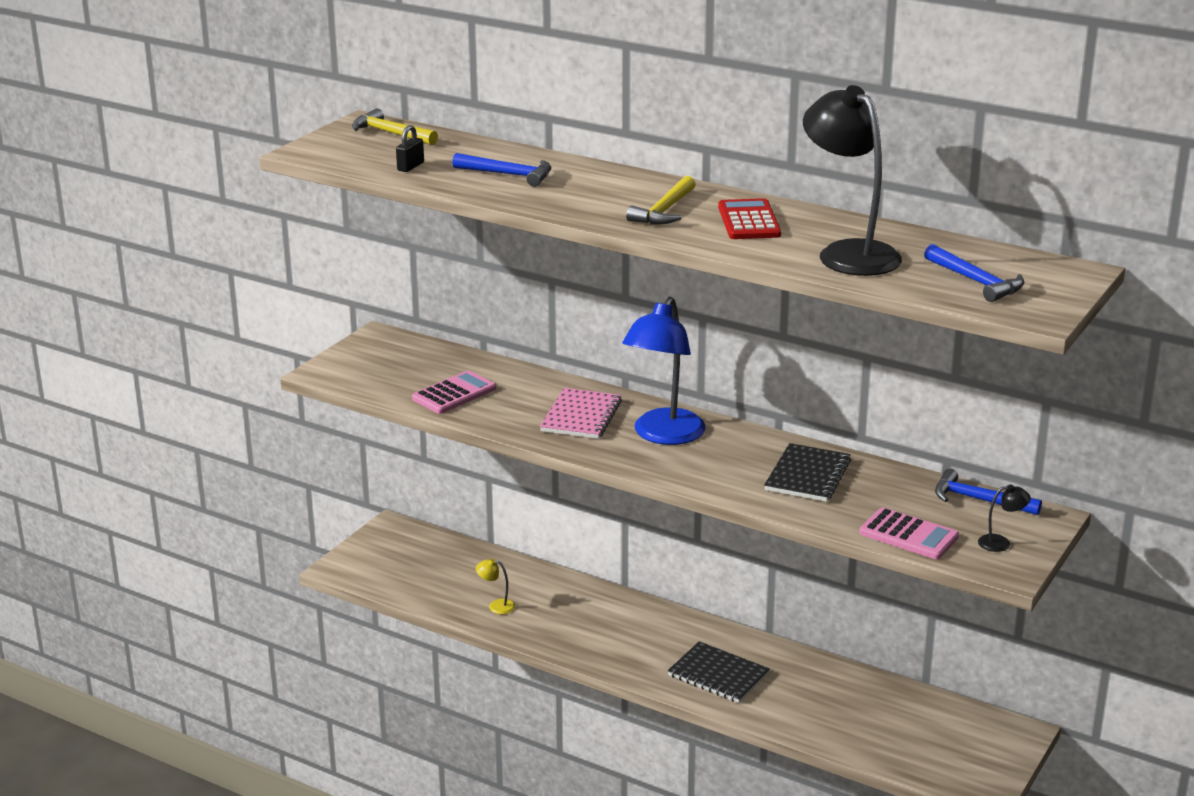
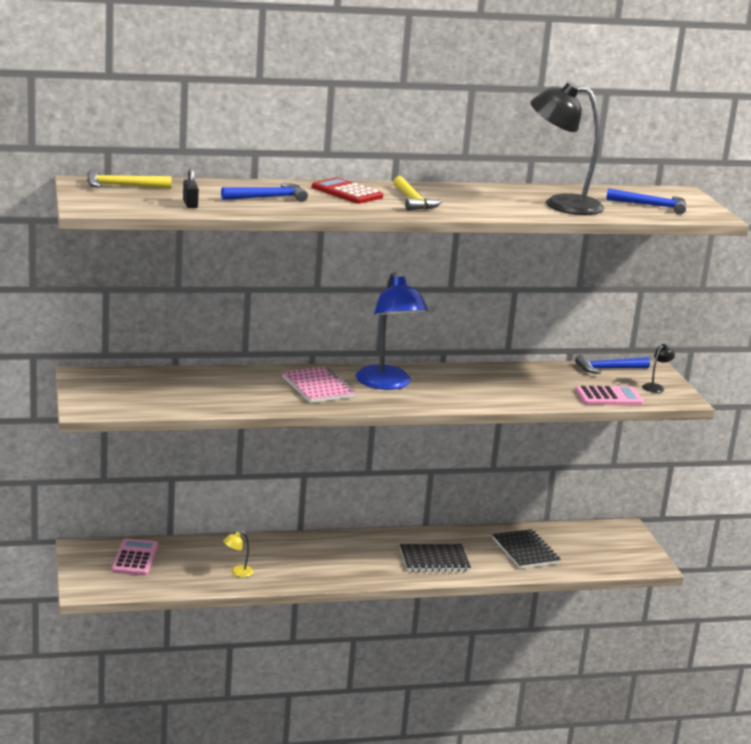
camera: 45 degrees left, 5 degrees down
(454, 394) = (209, 397): pink calculator -> pink calculator (135, 558)
(749, 221) = (472, 198): red calculator -> red calculator (347, 192)
(807, 475) = (505, 382): black notebook -> black notebook (525, 551)

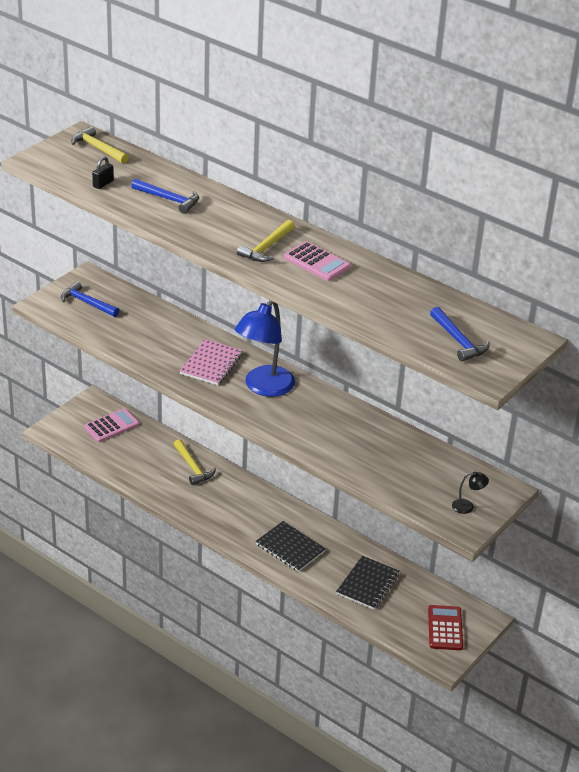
camera: 50 degrees right, 15 degrees up
(237, 572) = (151, 474): yellow lamp -> none
(260, 550) = (193, 467): none -> yellow hammer
(347, 192) = (237, 218): red calculator -> red calculator (445, 628)
(561, 204) = (380, 303): black lamp -> none
(608, 369) = (464, 469): blue hammer -> blue hammer (87, 303)
(608, 397) = (406, 492): pink calculator -> pink calculator (316, 262)

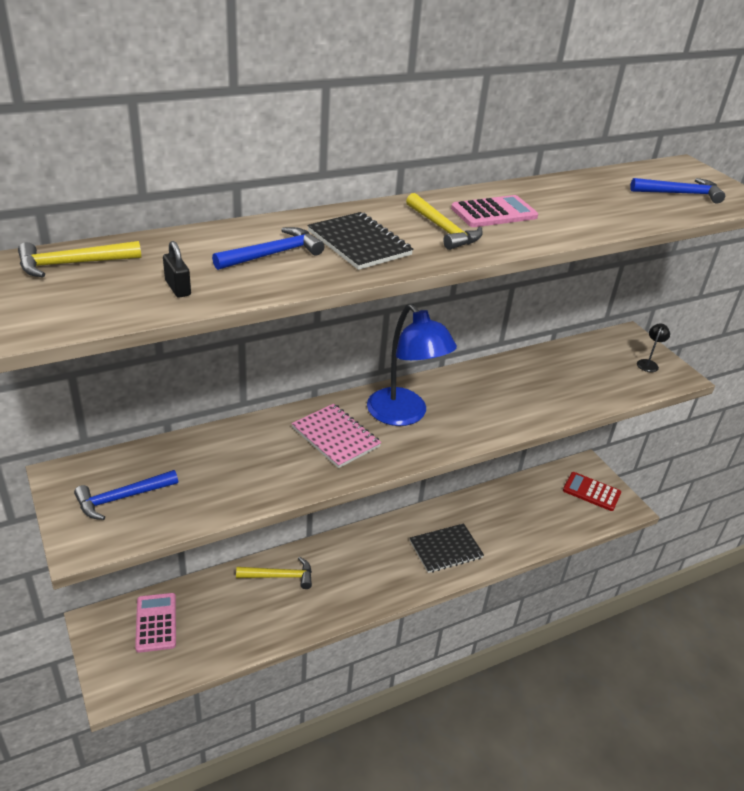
camera: 65 degrees left, 0 degrees up
(368, 584) = (519, 516): black notebook -> black notebook (359, 243)

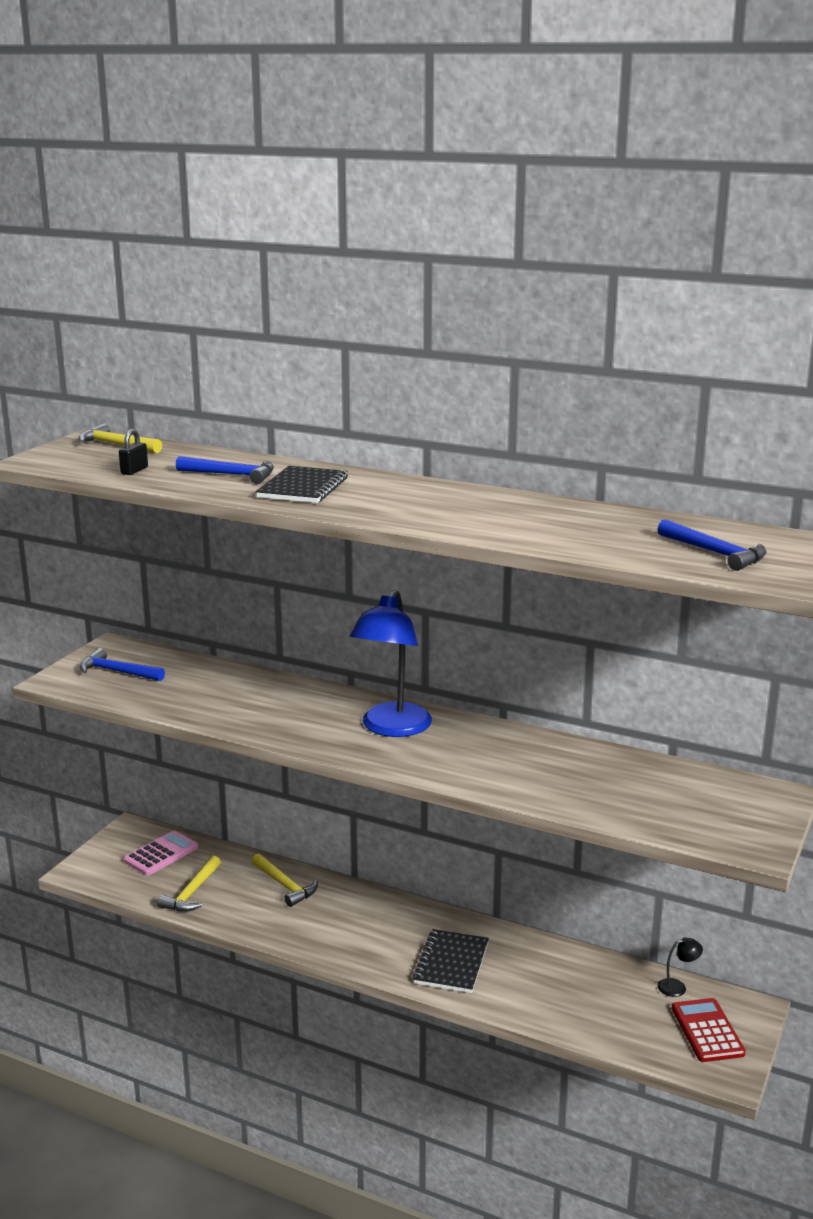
camera: 55 degrees right, 15 degrees down
(336, 437) = (309, 713): pink notebook -> none
(443, 229) = (389, 501): yellow hammer -> yellow hammer (192, 893)
(446, 549) = (451, 963): black notebook -> black notebook turned 75 degrees clockwise
(494, 213) = (465, 506): pink calculator -> none
(648, 363) = (741, 822): black lamp -> black lamp (677, 987)

